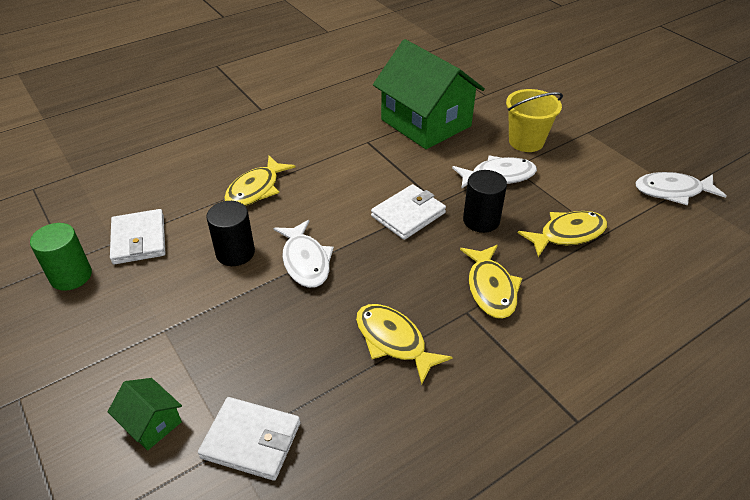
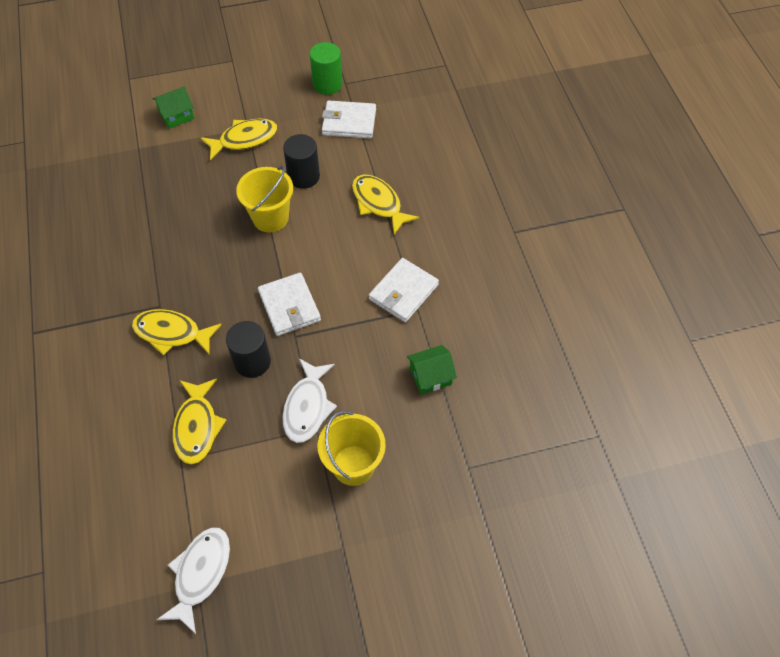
camera: 110 degrees right, 15 degrees up
(251, 440) = (135, 158): white wallet -> white wallet (403, 292)
(305, 261) = (270, 218): white fish -> yellow bucket
(393, 341) = (161, 250): yellow fish -> yellow fish (244, 139)
(426, 123) = (430, 376): green house -> green house, size x0.42

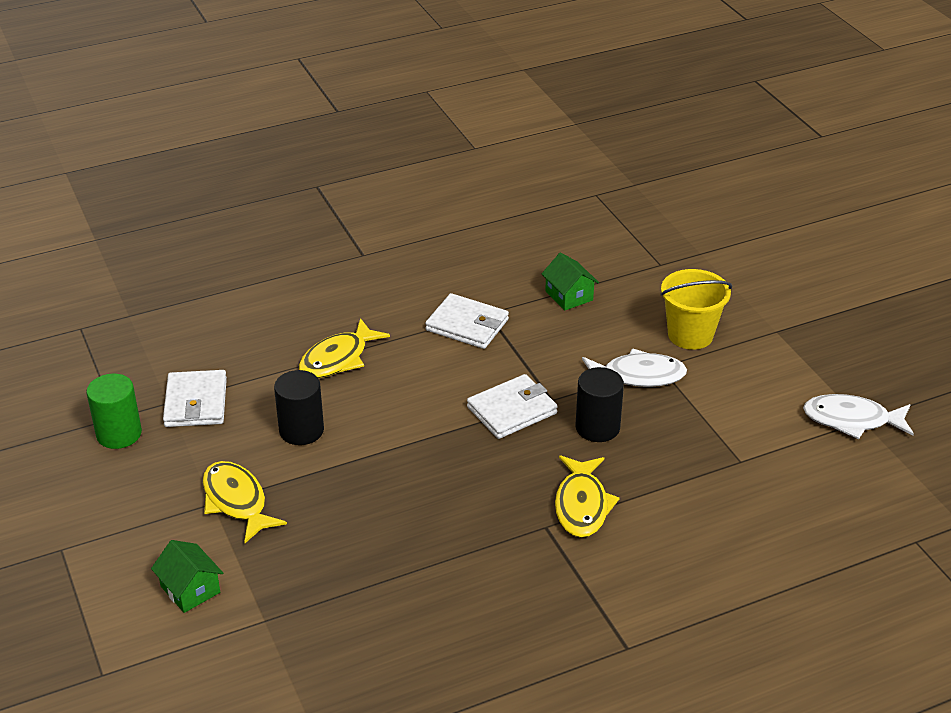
camera: 100 degrees left, 20 degrees down
(197, 427) = (696, 456): yellow fish -> none
(270, 218) = (379, 449): yellow bucket -> none

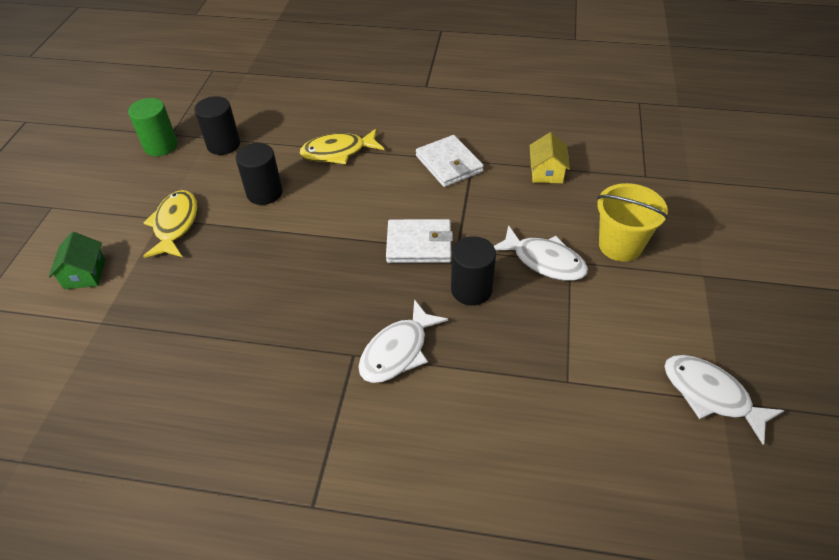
camera: 35 degrees right, 10 degrees up
(196, 402) = (223, 144): white wallet -> black cylinder
(569, 296) = (546, 172): green house -> yellow house
(582, 505) = (398, 351): yellow fish -> white fish

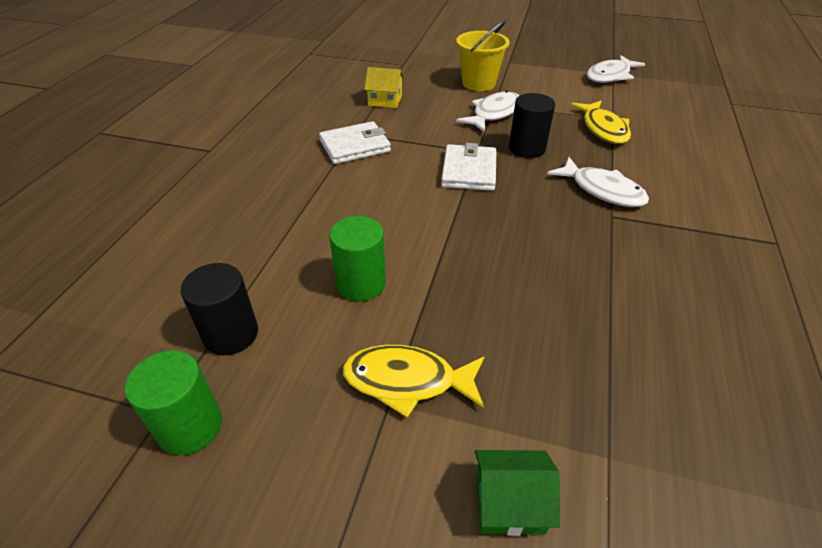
camera: 85 degrees left, 5 degrees down
(264, 193) = (361, 283): black cylinder -> green cylinder
(338, 152) = (302, 218): yellow fish -> yellow fish (603, 129)

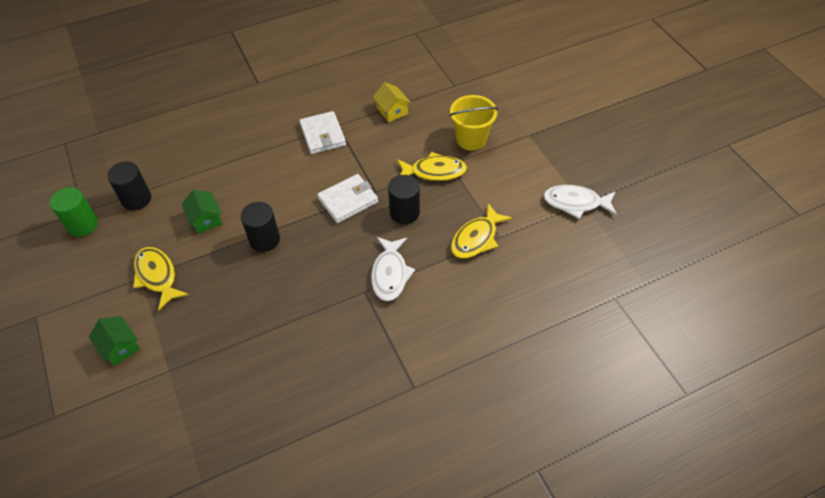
camera: 50 degrees right, 10 degrees up
(355, 146) = (322, 135): white wallet -> white wallet turned 45 degrees clockwise
(361, 283) = (205, 219): green cylinder -> green house
(456, 250) = (264, 239): none -> black cylinder
(494, 113) = (434, 171): white fish -> yellow fish

